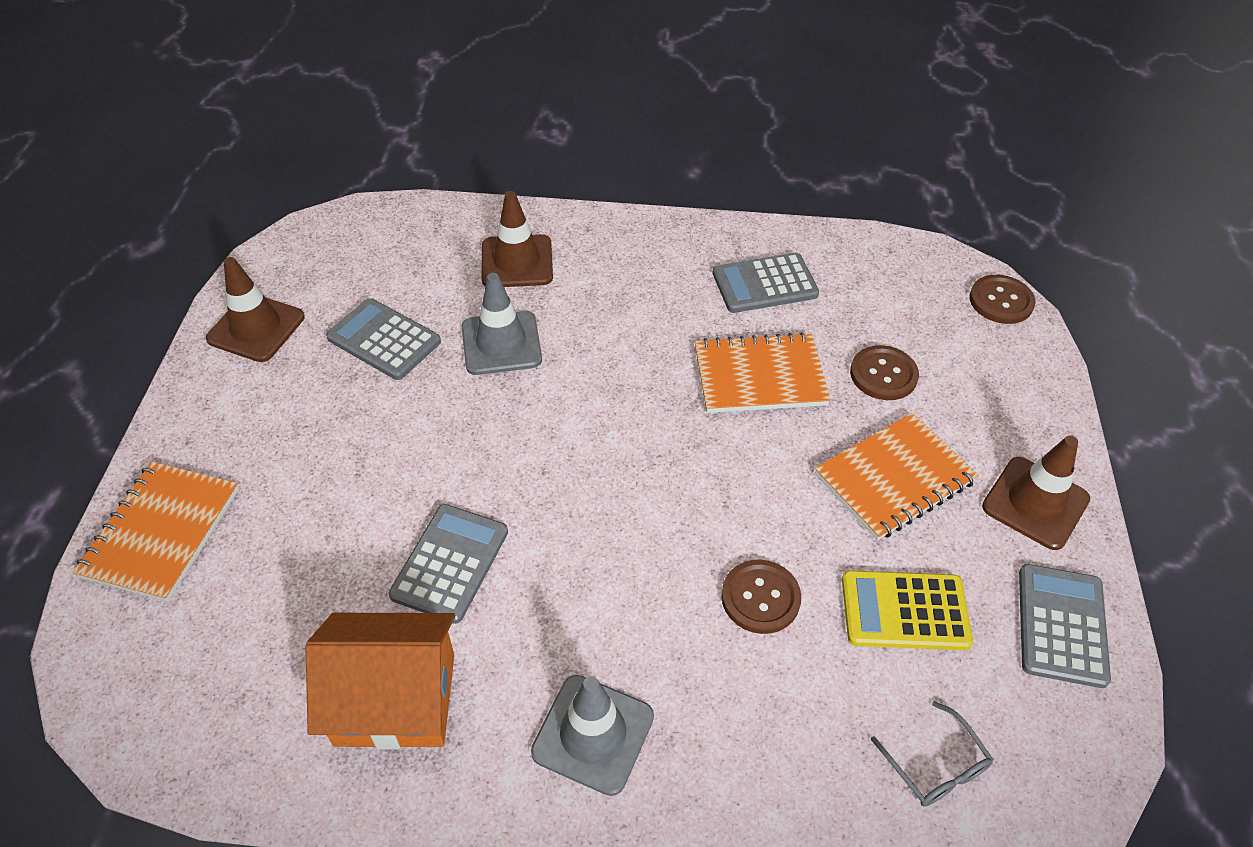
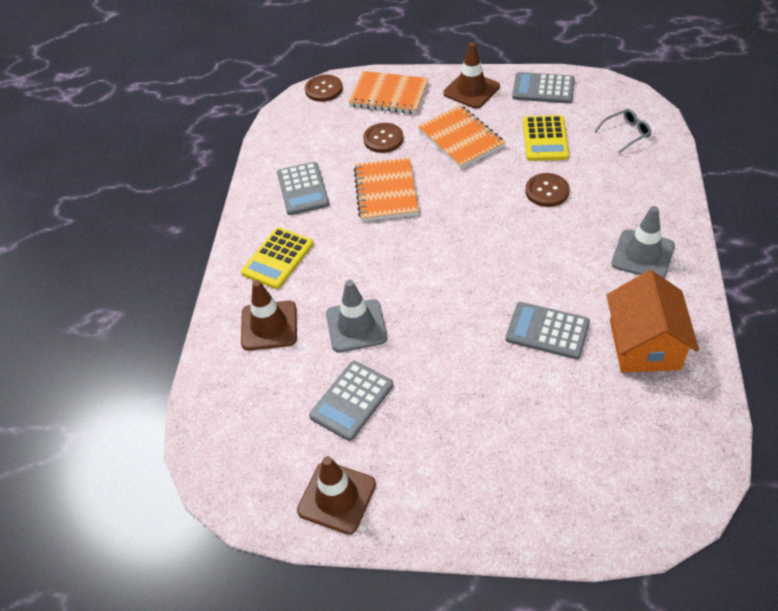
camera: 85 degrees left, 0 degrees up
(161, 532) = (549, 510): orange notebook -> orange notebook (389, 95)
(630, 264) = (278, 258): none -> yellow calculator

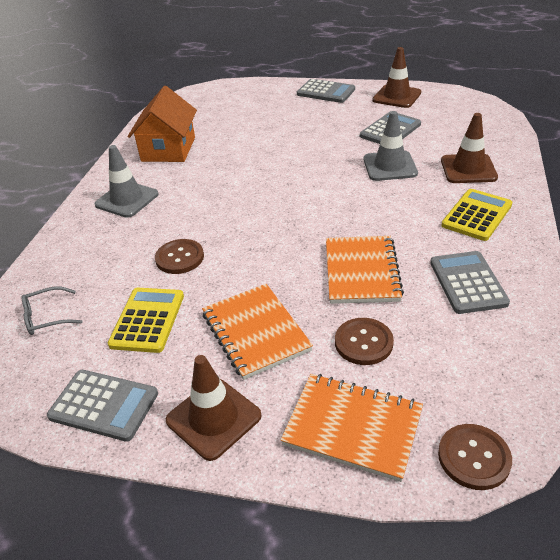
camera: 175 degrees left, 10 degrees down
(547, 331) = (235, 158): grey calculator -> grey calculator (326, 92)

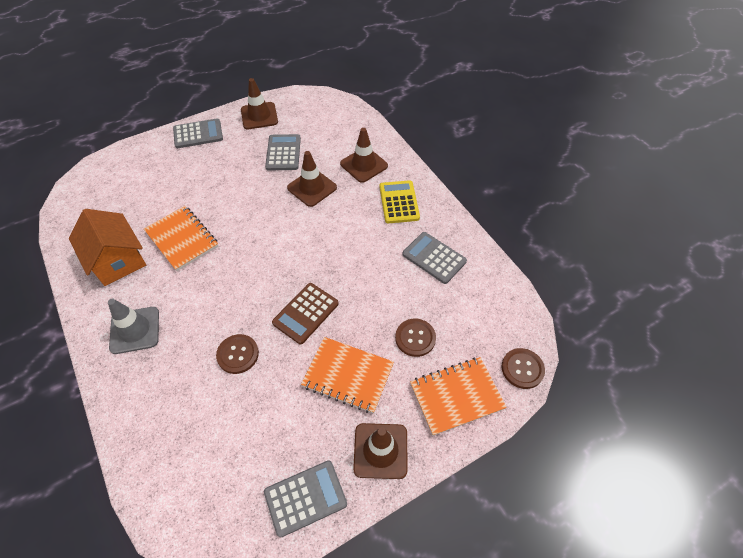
camera: 45 degrees left, 15 degrees up
(47, 317) = (187, 471): grey glasses -> none
(147, 320) = (268, 418): yellow calculator -> none
(273, 259) = (306, 313): none -> brown calculator
(361, 271) = (370, 287): orange notebook -> orange notebook (182, 239)
(390, 166) = (312, 188): grey traffic cone -> brown traffic cone

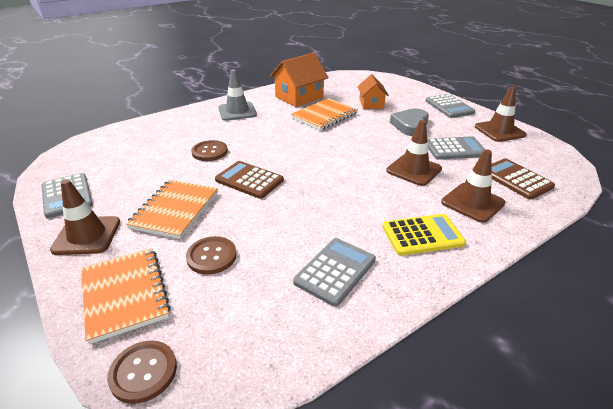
camera: 85 degrees right, 20 degrees down
(166, 193) = (371, 104): none -> orange house
(229, 172) = (410, 125): none -> grey heart
(337, 132) = (516, 179): none -> brown calculator

